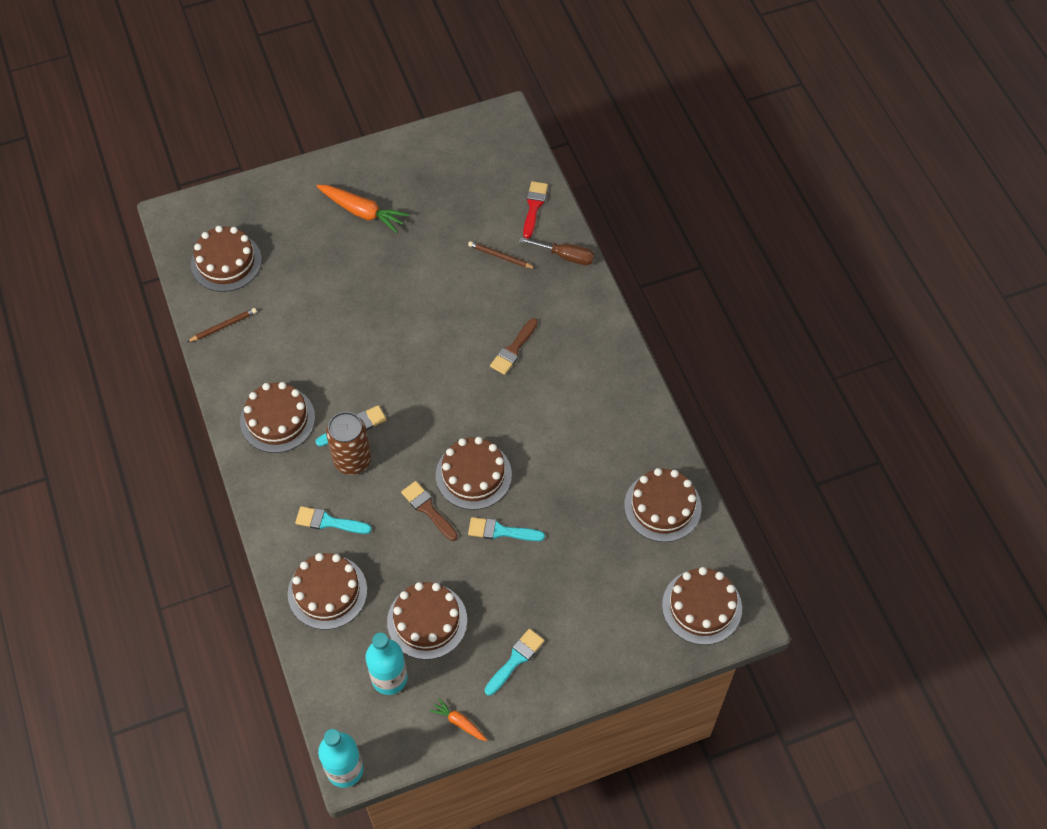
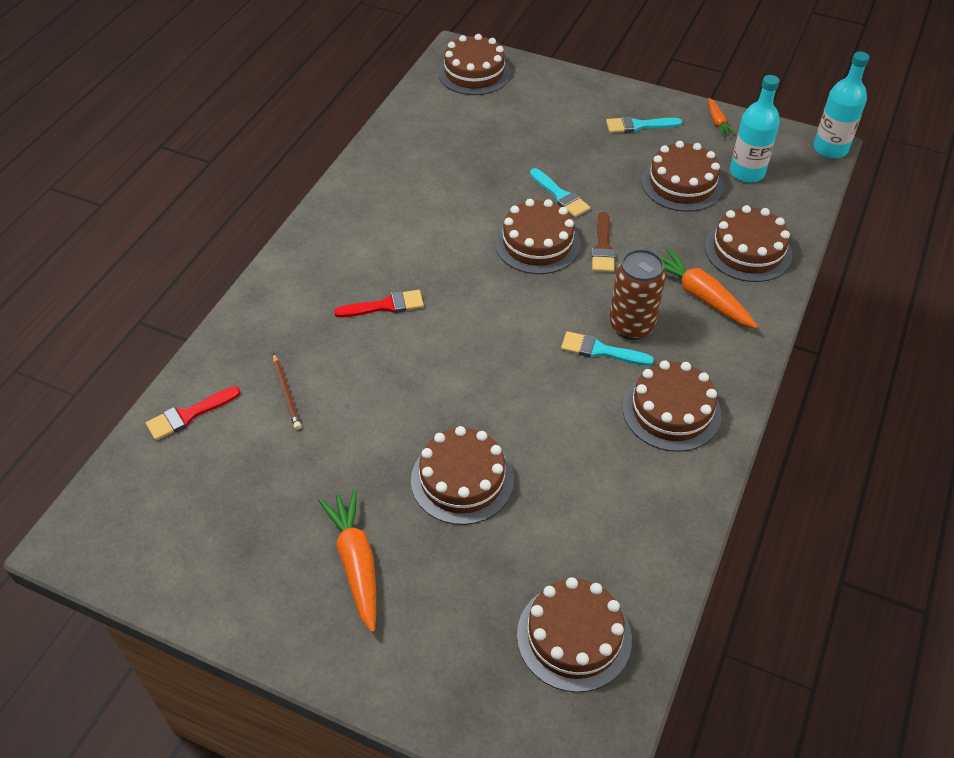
camera: 135 degrees left, 10 degrees down
(223, 326) = (646, 554): brown pencil -> none
(328, 522) = (700, 296): turquoise brush -> orange carrot
(513, 349) = (385, 306): brown brush -> red brush
(566, 256) = (232, 345): brown screwdriver -> none
(662, 506) = (422, 132): brown cake -> brown cake (462, 480)

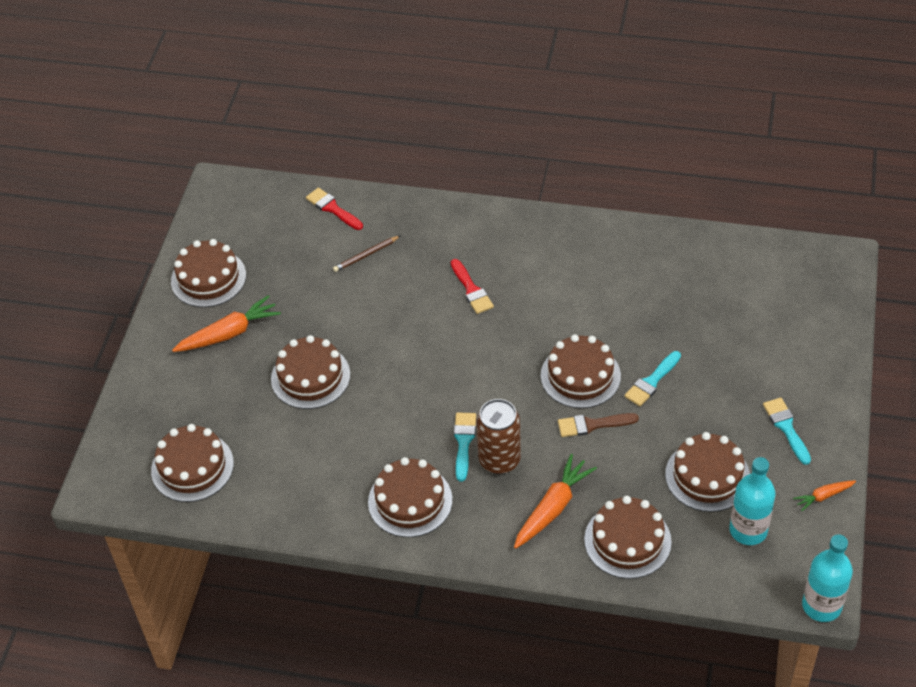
camera: 80 degrees right, 0 degrees up
(474, 73) = (813, 279): brown cake -> brown cake (208, 278)

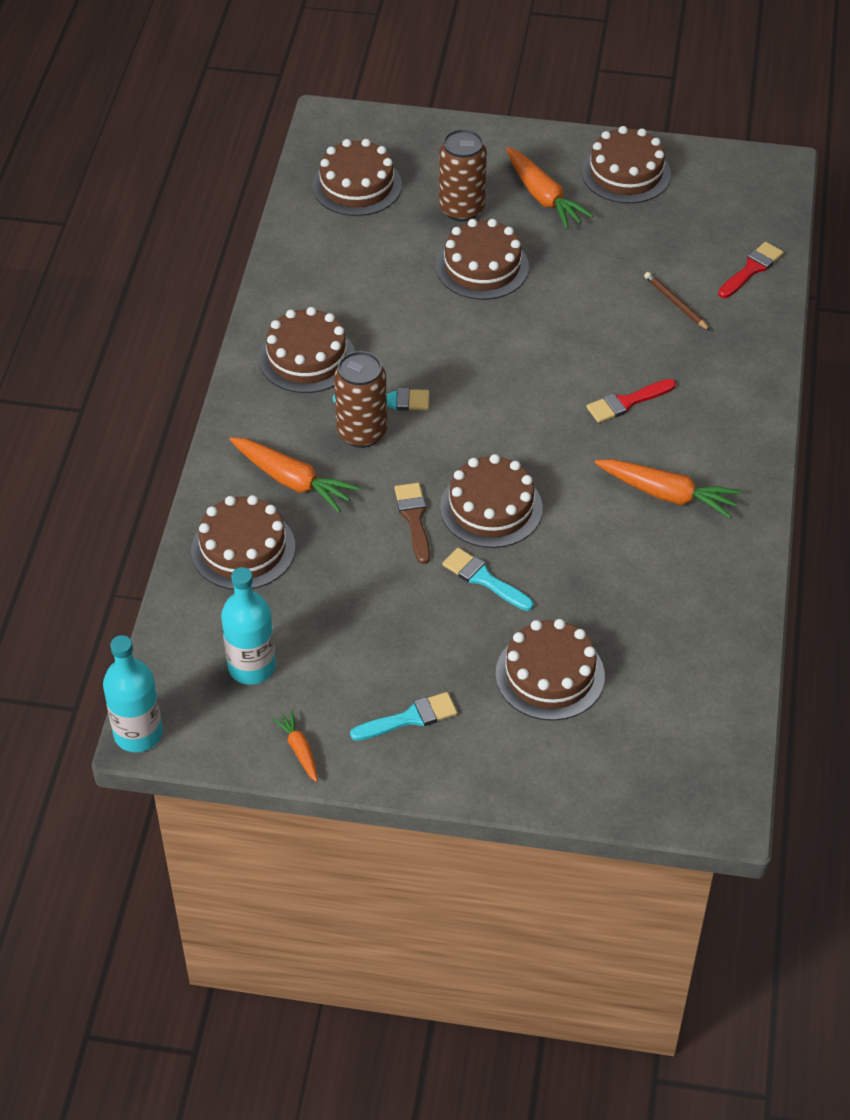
camera: 85 degrees right, 0 degrees up
(236, 390) = (461, 209): none -> brown can
(566, 271) = (667, 494): none -> orange carrot
(707, 476) = (334, 630): brown cake -> brown cake (550, 675)

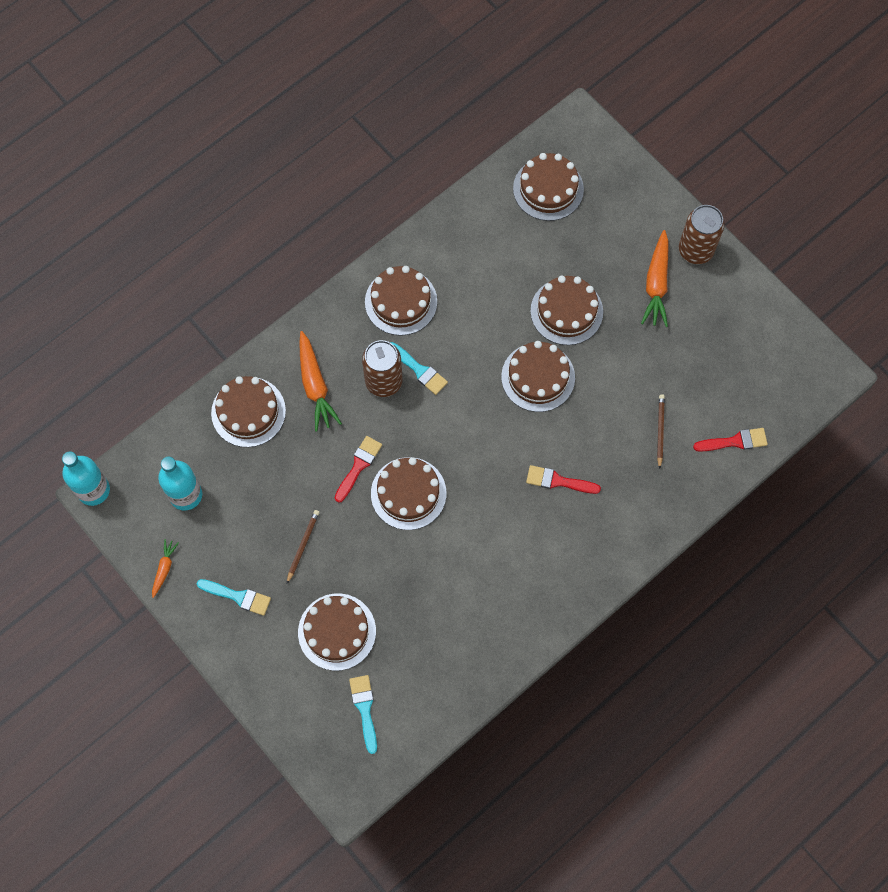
camera: 40 degrees right, 20 degrees up
(414, 518) = (358, 466): brown brush -> red brush
(430, 625) = (303, 546): none -> brown pencil
(461, 209) = (596, 256): brown can -> brown can (695, 250)
(483, 579) = (359, 538): turquoise brush -> turquoise brush (364, 709)
(626, 173) = (728, 304): brown cake -> brown cake (538, 377)
(667, 494) = (518, 566): orange carrot -> none

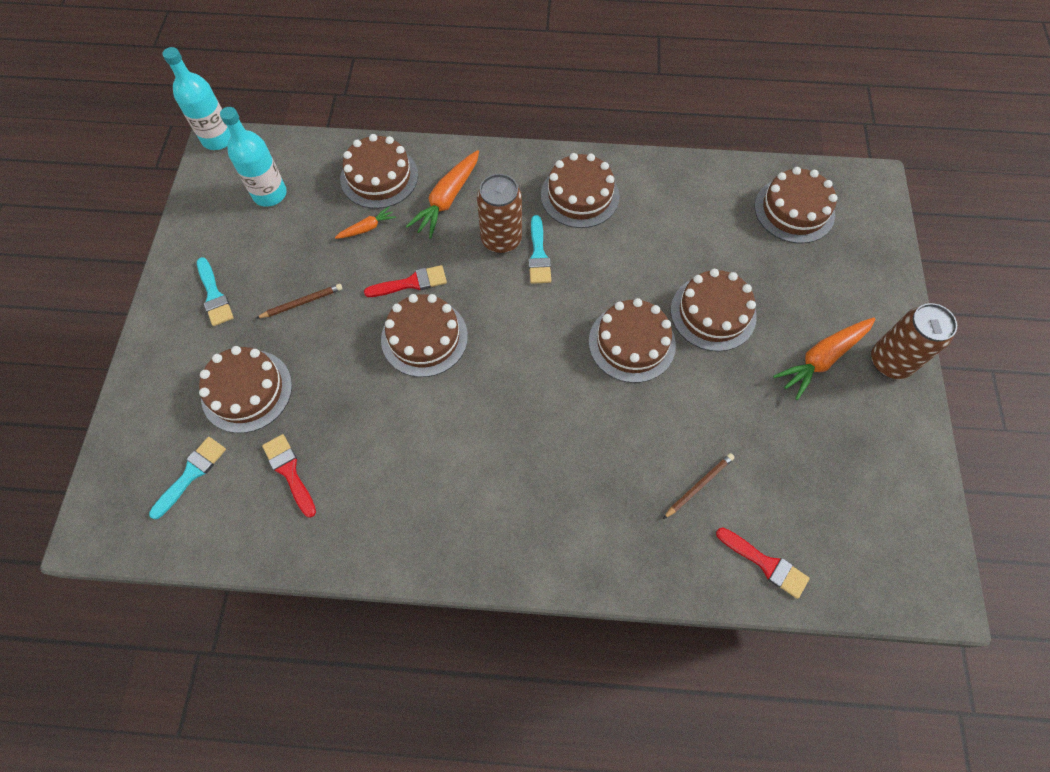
camera: 45 degrees right, 5 degrees down
(164, 568) = (194, 229): orange carrot -> orange carrot (367, 228)
(558, 481) = (558, 442): red brush -> red brush (289, 471)

